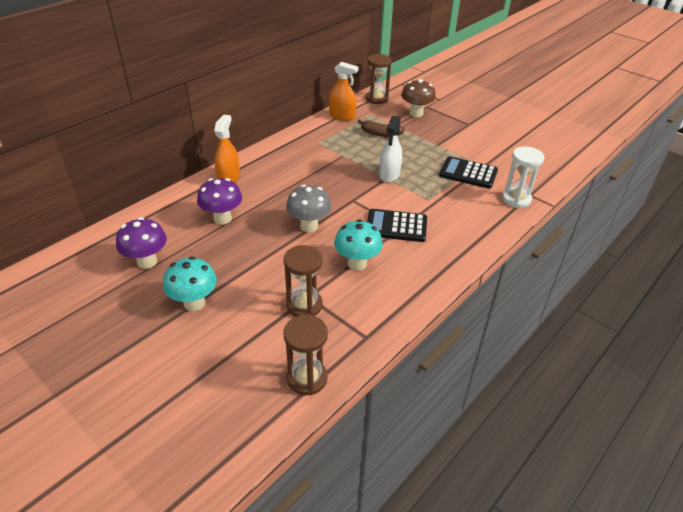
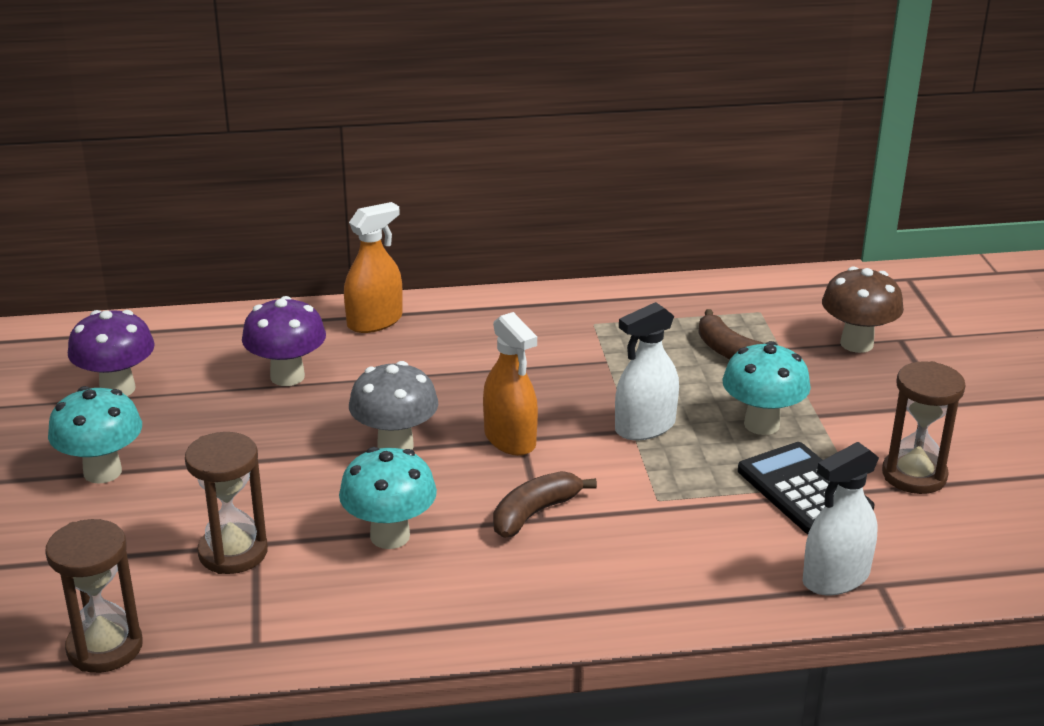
camera: 40 degrees right, 10 degrees down
(342, 116) = (700, 295): orange spray bottle -> orange spray bottle (510, 439)
(376, 99) = (814, 288): brown hourglass -> brown hourglass (914, 475)
(396, 226) = (535, 513): black calculator -> brown banana
(425, 156) = (761, 424): none -> turquoise mushroom
(516, 199) = (835, 578): white hourglass -> white spray bottle

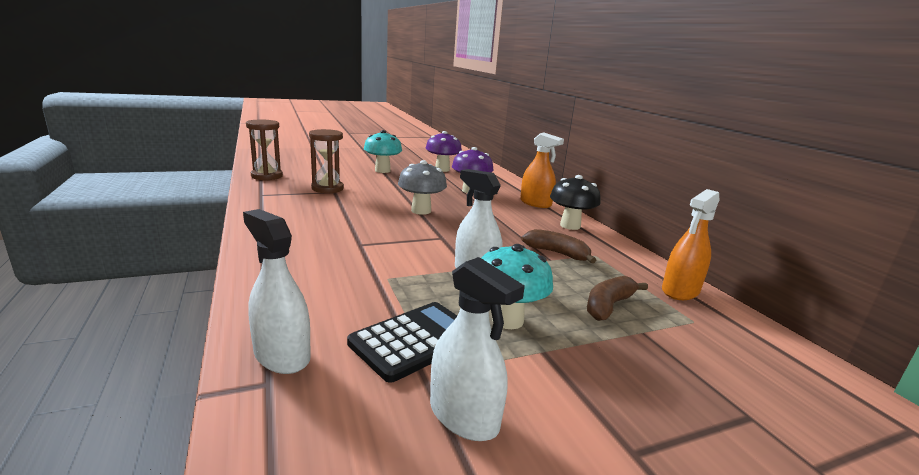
camera: 75 degrees right, 10 degrees down
(390, 536) = (340, 212): turquoise mushroom -> none
(485, 315) = (570, 226): none -> black mushroom
(510, 439) = (440, 234): orange spray bottle -> orange spray bottle (680, 291)
(535, 513) = (365, 242): brown banana -> brown banana (557, 253)
(856, 344) = (701, 380): brown mushroom -> none
(914, 475) = (464, 416): brown hourglass -> white spray bottle

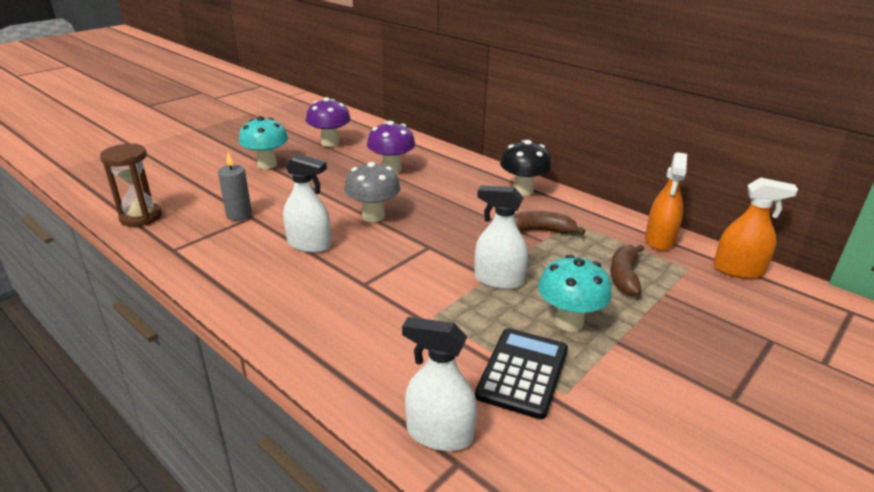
camera: 25 degrees left, 10 degrees up
(327, 188) = (239, 215): brown hourglass -> grey candle
(464, 416) = (617, 422): white spray bottle -> white spray bottle (309, 244)
(535, 203) = (468, 168): orange spray bottle -> orange spray bottle (738, 270)

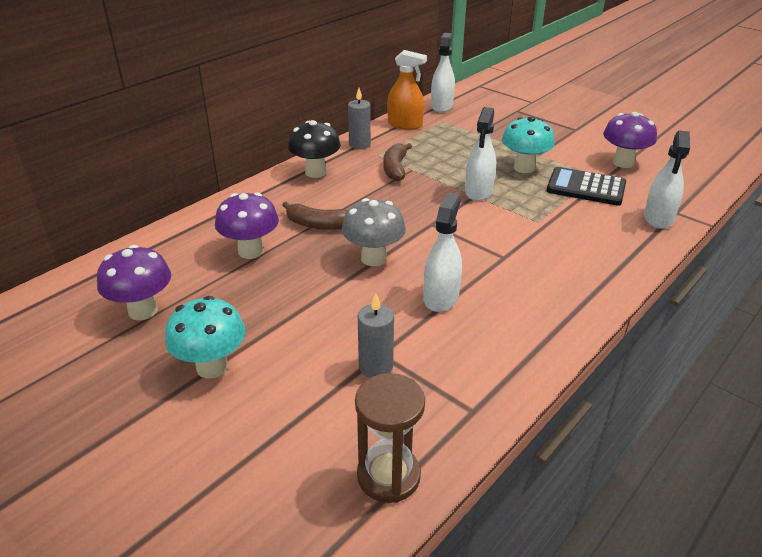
camera: 90 degrees left, 5 degrees up
(591, 212) = (359, 144): none -> grey candle
(618, 435) = (623, 163): none -> purple mushroom
(624, 276) = (460, 143): brown banana -> brown banana (318, 225)
(738, 270) = (441, 106): orange spray bottle -> white spray bottle

